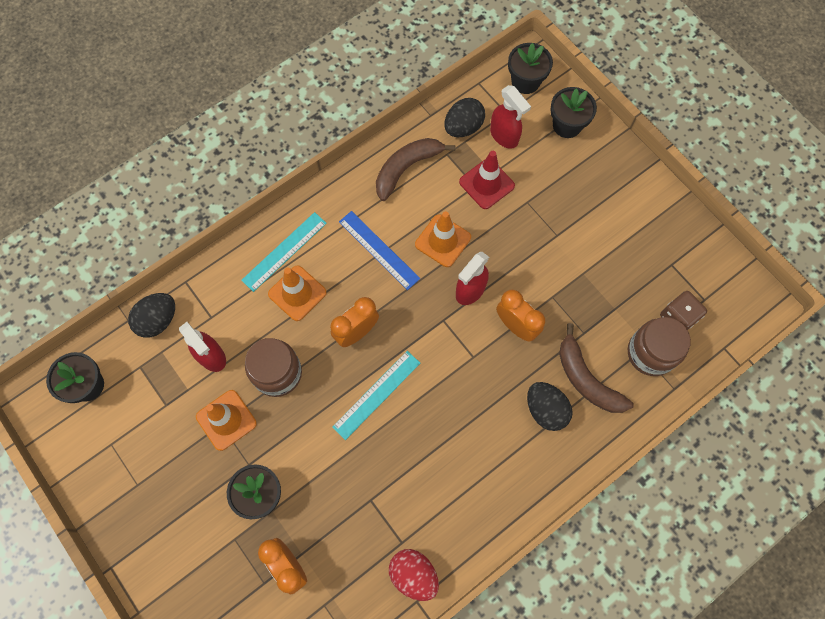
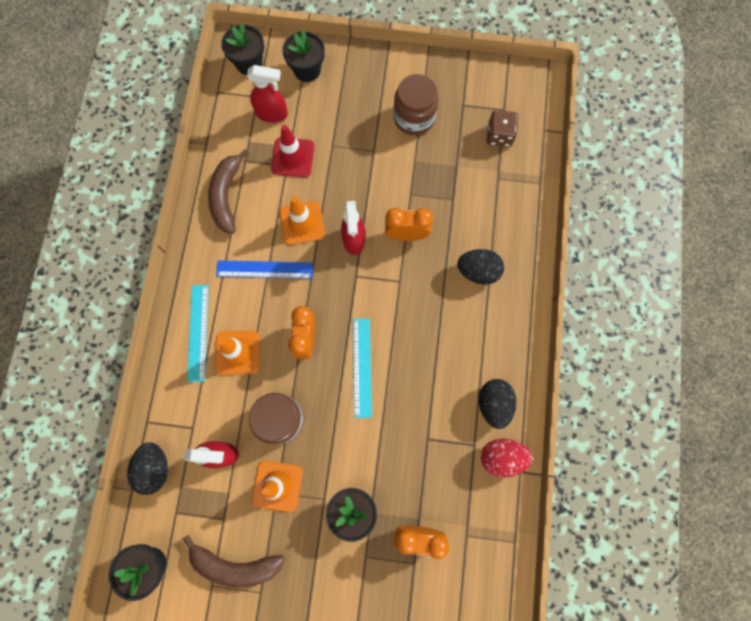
camera: 45 degrees left, 5 degrees up
(463, 127) = (238, 132): black egg -> black egg (493, 404)
(586, 379) = (483, 227): brown banana -> brown banana (235, 564)
(650, 353) = (505, 174): brown jar -> brown jar (414, 118)

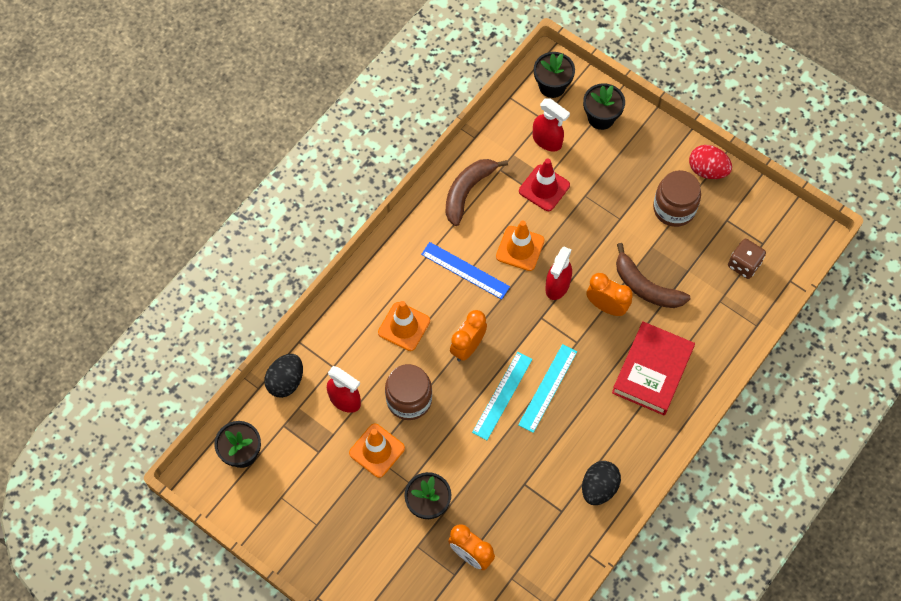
camera: 30 degrees right, 10 degrees down
(198, 332) = (380, 293): turquoise ruler -> turquoise ruler (548, 388)
(235, 564) = (308, 492): brown banana -> brown banana (645, 287)
(478, 271) = (652, 371): black egg -> red book
(501, 457) = (579, 534): red egg -> red egg (707, 170)

